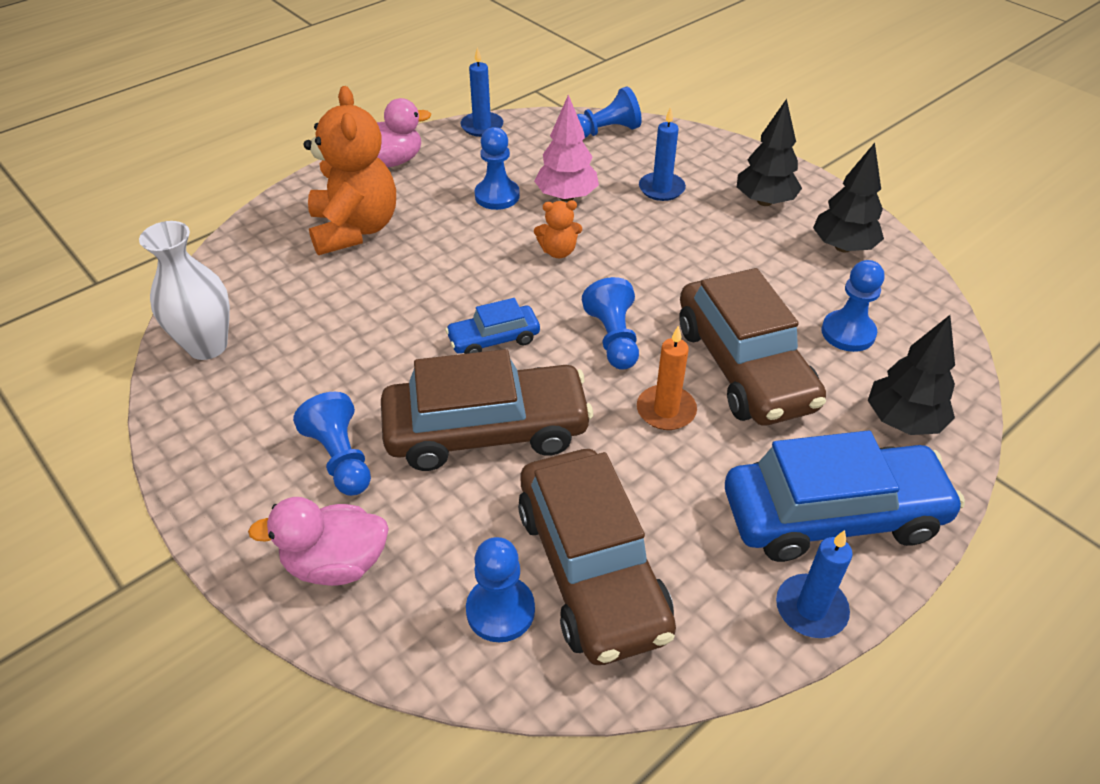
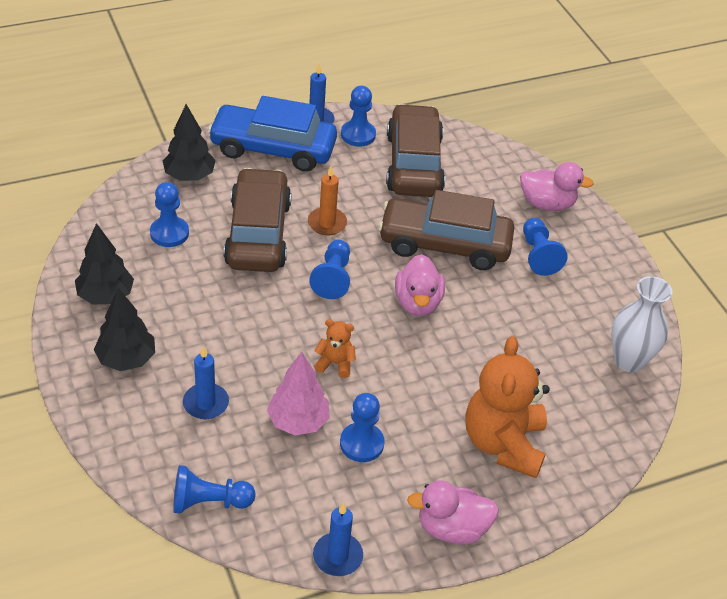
camera: 165 degrees left, 0 degrees up
(494, 339) = (417, 302): blue car -> pink duck
(500, 610) = (467, 162): blue pawn -> blue pawn (358, 135)

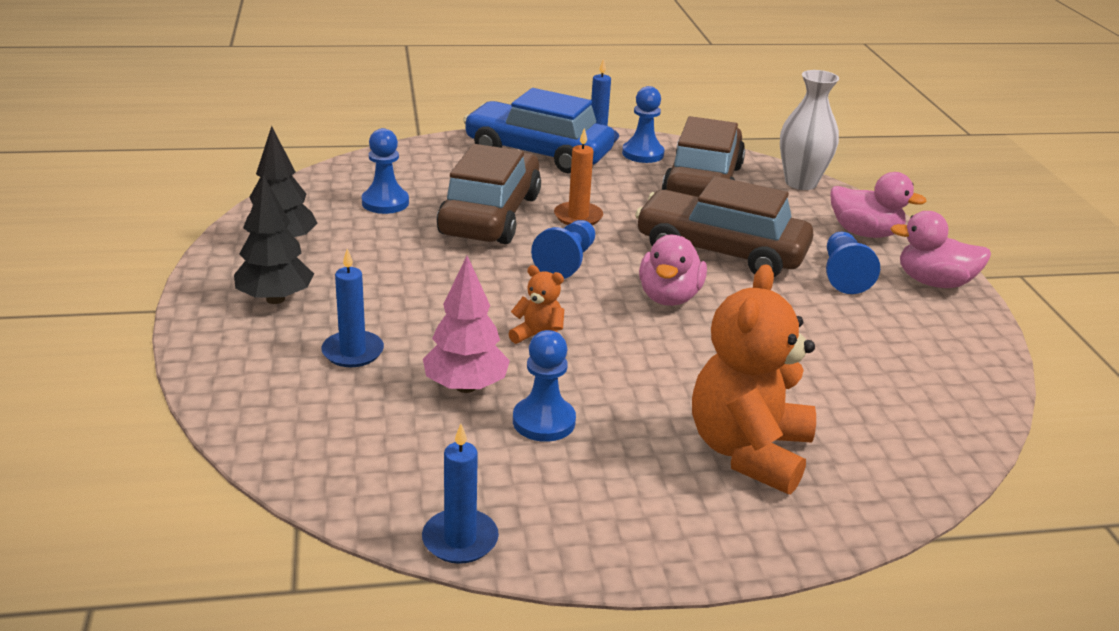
camera: 15 degrees right, 15 degrees down
(189, 176) = (431, 163): black tree -> none
(209, 502) = (306, 450): blue pawn -> none
(452, 528) = (643, 535): pink duck -> pink duck (934, 282)
(628, 361) = (954, 391): white vase -> white vase (800, 183)

